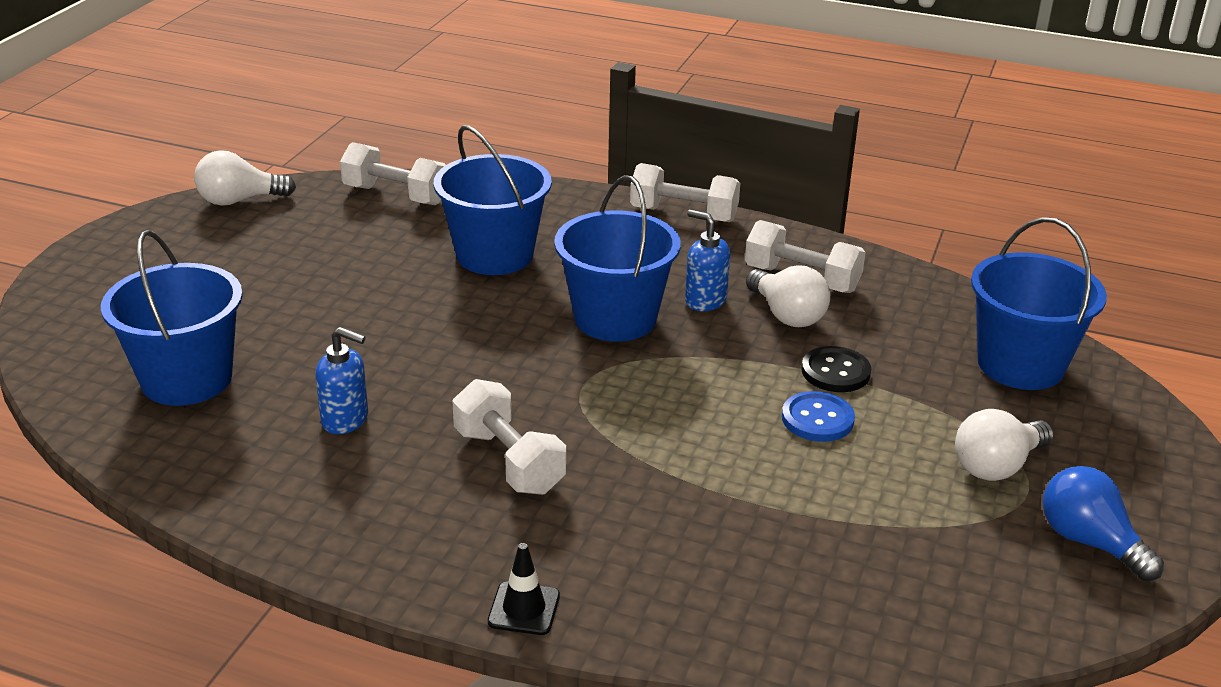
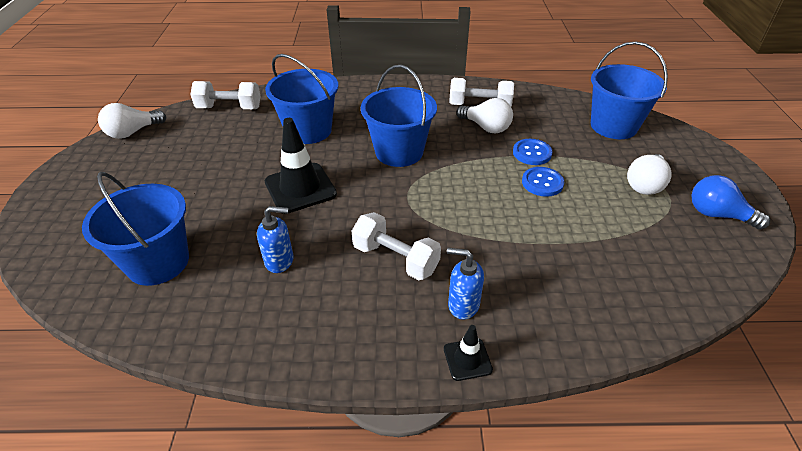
camera: 20 degrees left, 10 degrees up
(431, 333) = (300, 188): none -> black traffic cone
(683, 214) = (396, 84): white dumbbell -> none
(705, 300) = (439, 129): blue soap dispenser -> blue soap dispenser (463, 305)
(835, 372) = (532, 153): black button -> blue button

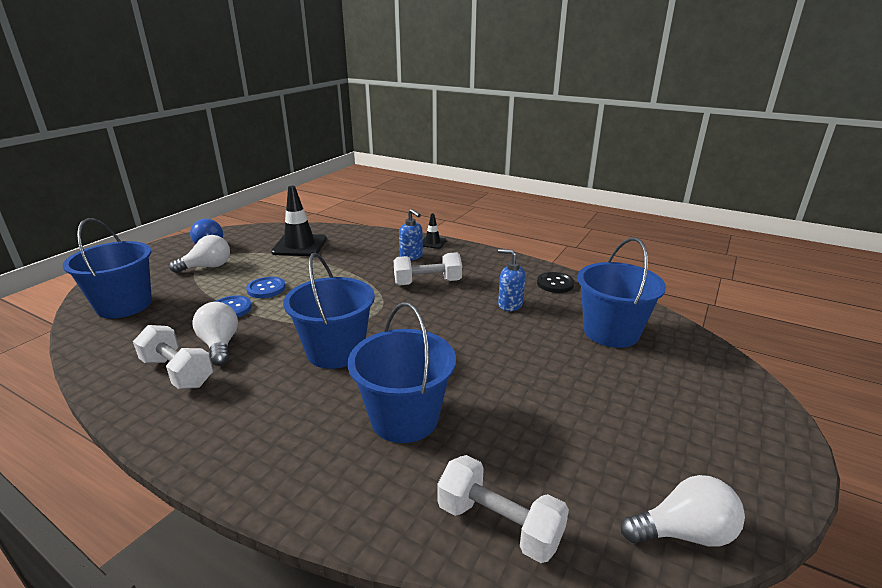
camera: 150 degrees left, 15 degrees down
(232, 327) = (555, 284): none -> black button
(300, 188) = (462, 350): black traffic cone -> black traffic cone (300, 246)
(395, 259) = (427, 283): white dumbbell -> white dumbbell turned 75 degrees counterclockwise

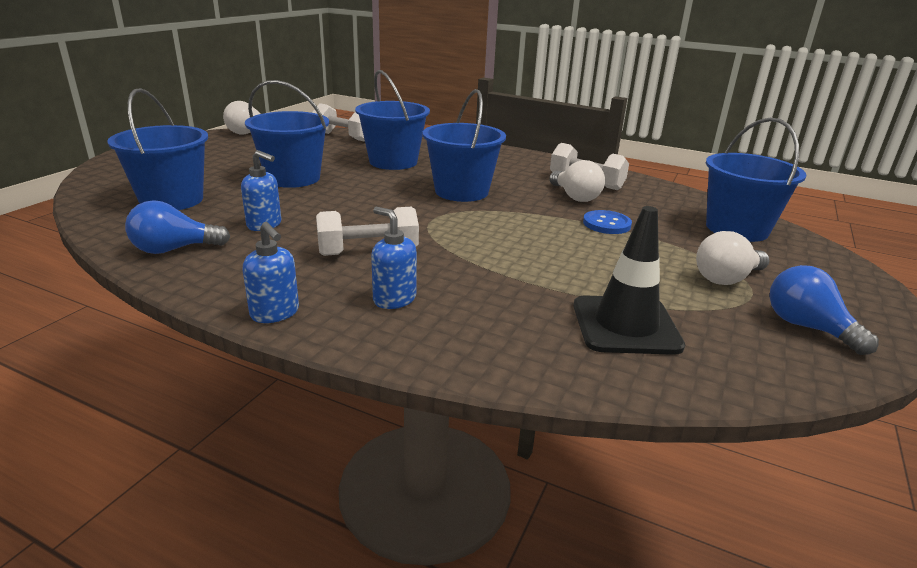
camera: 175 degrees right, 0 degrees up
(266, 289) = (592, 246): blue button -> none
(432, 243) = (349, 335): black traffic cone -> none
(470, 250) = (275, 313): none -> blue soap dispenser
(521, 372) = (293, 178): none -> blue bucket
(555, 284) = (174, 249): black button -> blue light bulb

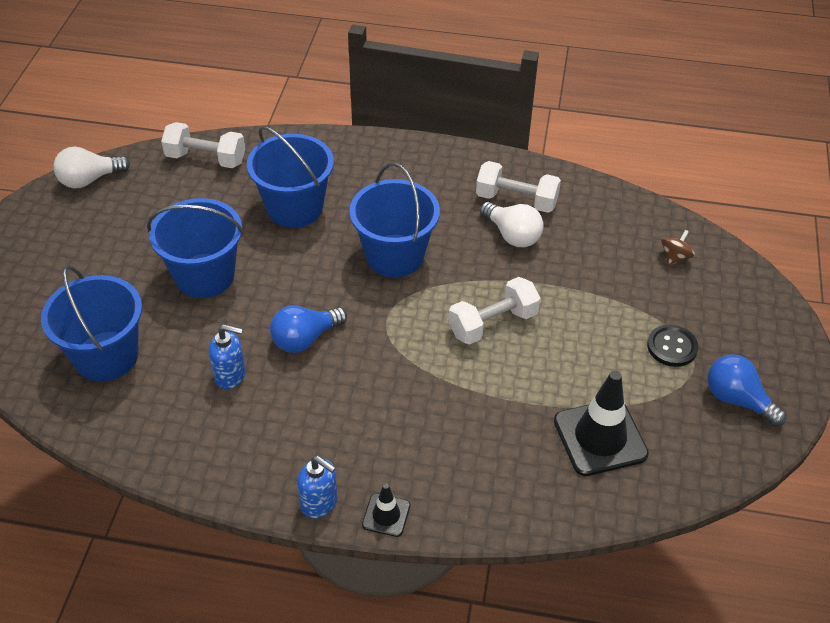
camera: 15 degrees left, 20 degrees up
(174, 249) = (172, 440): blue light bulb -> blue light bulb (305, 339)
(340, 336) = (386, 515): none -> black traffic cone
(368, 252) = (352, 393): white dumbbell -> white dumbbell (493, 323)
(394, 299) = (406, 456): blue soap dispenser -> none
(606, 224) = (554, 282): blue button -> none
(726, 278) = (672, 347): white light bulb -> black button
(736, 229) = (675, 257): blue bucket -> brown spinning top

